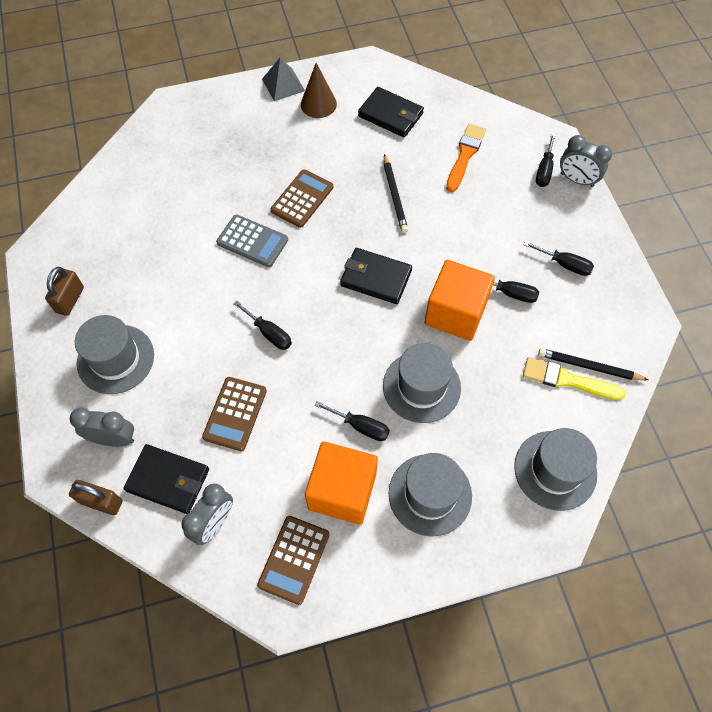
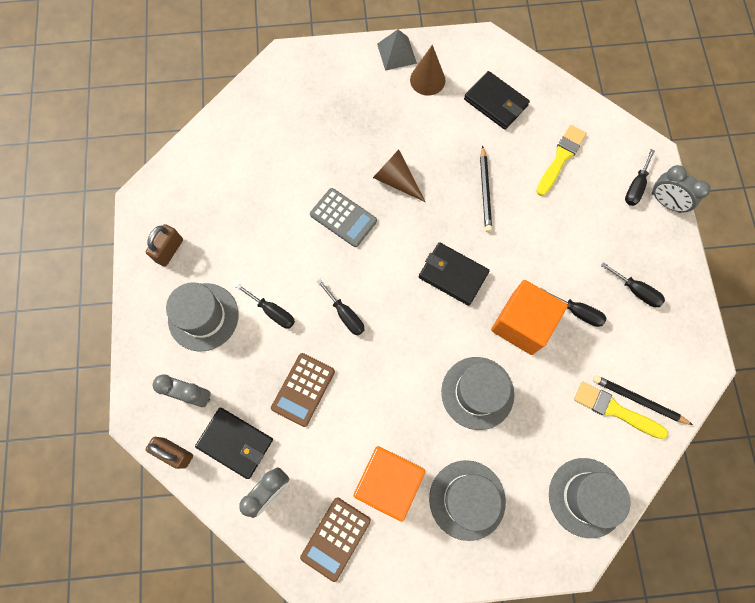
camera: 10 degrees right, 10 degrees up
(302, 199) = (396, 180): brown calculator -> brown cone
(360, 426) = (415, 422): black screwdriver -> black screwdriver (273, 312)
(465, 155) = (561, 158): orange brush -> yellow brush

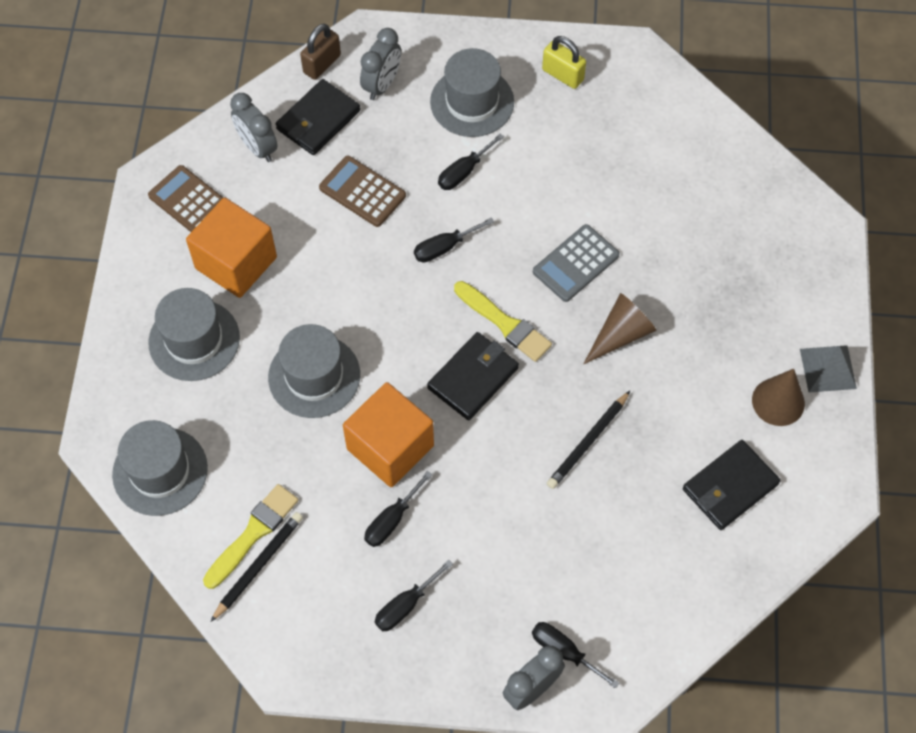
camera: 100 degrees right, 10 degrees down
(169, 250) = (562, 75): brown padlock -> yellow padlock
(485, 191) = (588, 442): black pencil -> black pencil turned 60 degrees counterclockwise
(561, 158) = (625, 556): yellow brush -> yellow brush (504, 323)

